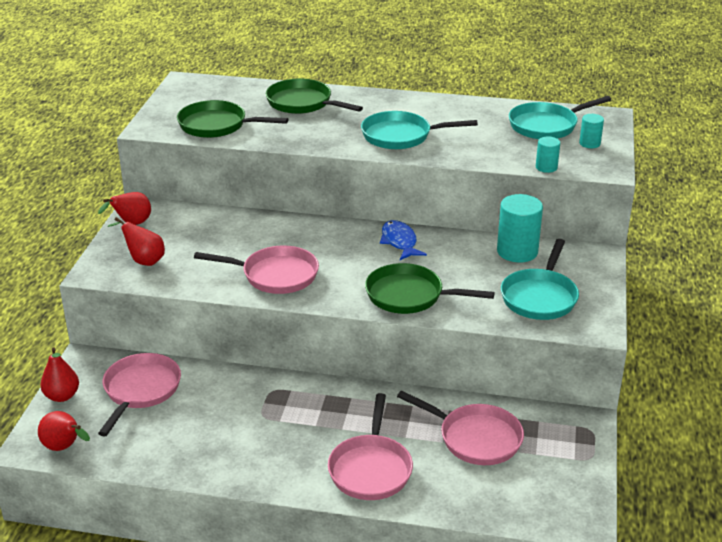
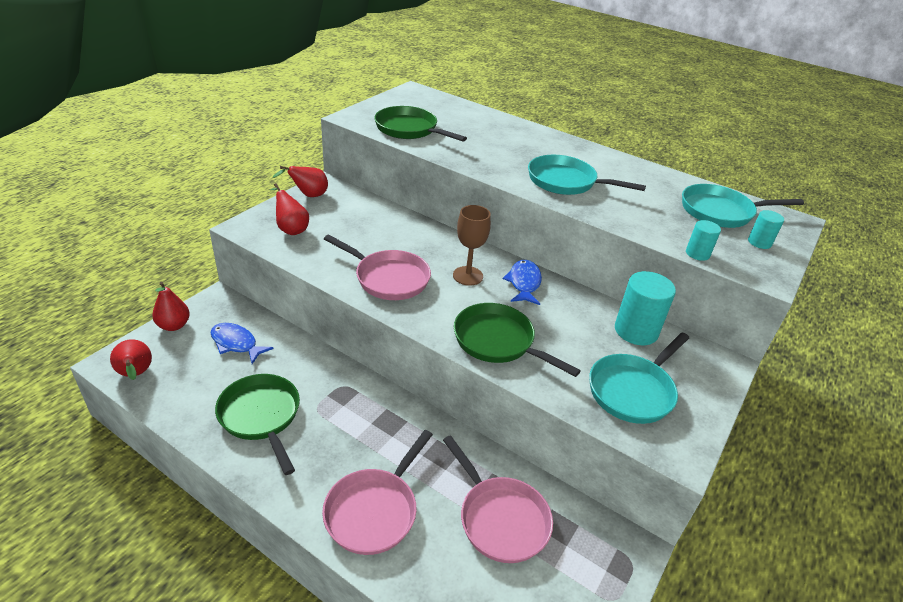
camera: 20 degrees right, 5 degrees up
(140, 390) = (236, 343): pink pan -> blue fish
(303, 103) = (497, 131): green pan -> green pan (261, 416)
(345, 251) = (468, 276): none -> brown goblet

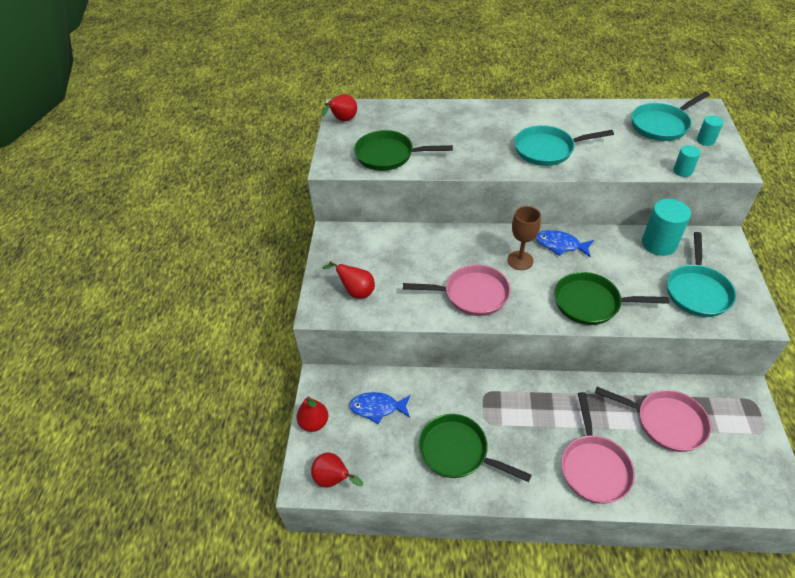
camera: 25 degrees left, 10 degrees up
(308, 195) = (332, 252): red pear -> red pear (343, 120)
(524, 283) = (560, 245): blue fish -> blue fish turned 45 degrees counterclockwise

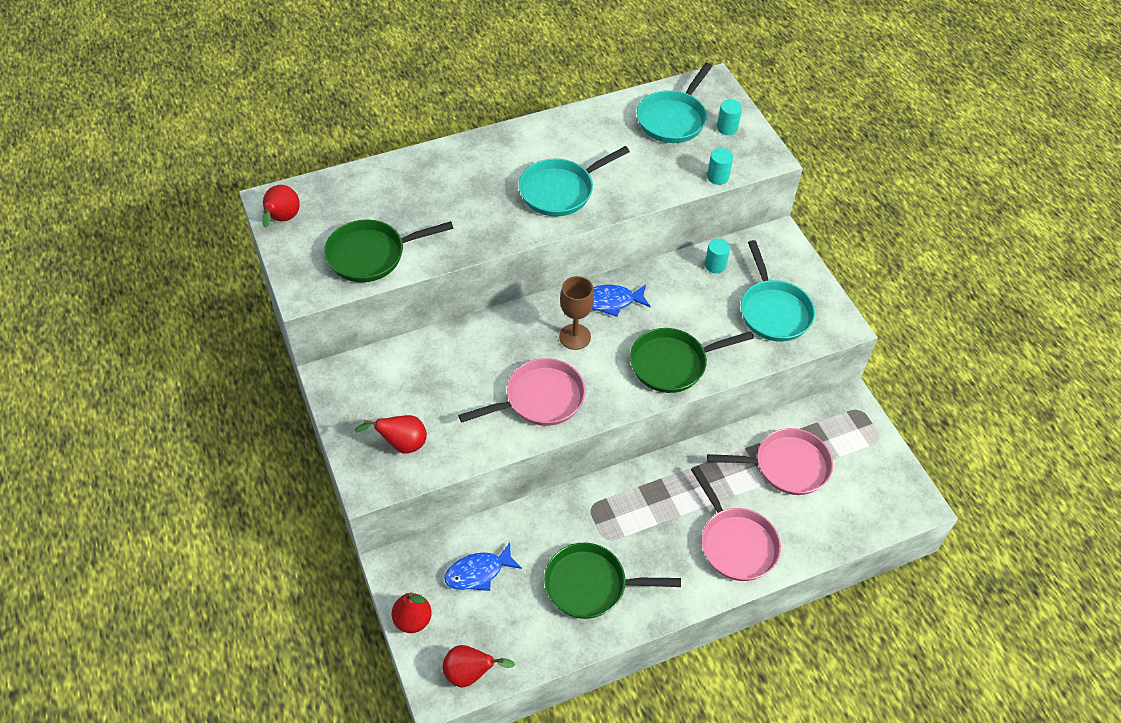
camera: 30 degrees left, 5 degrees up
(659, 244) = (715, 265): turquoise cylinder -> turquoise cylinder, size x0.53

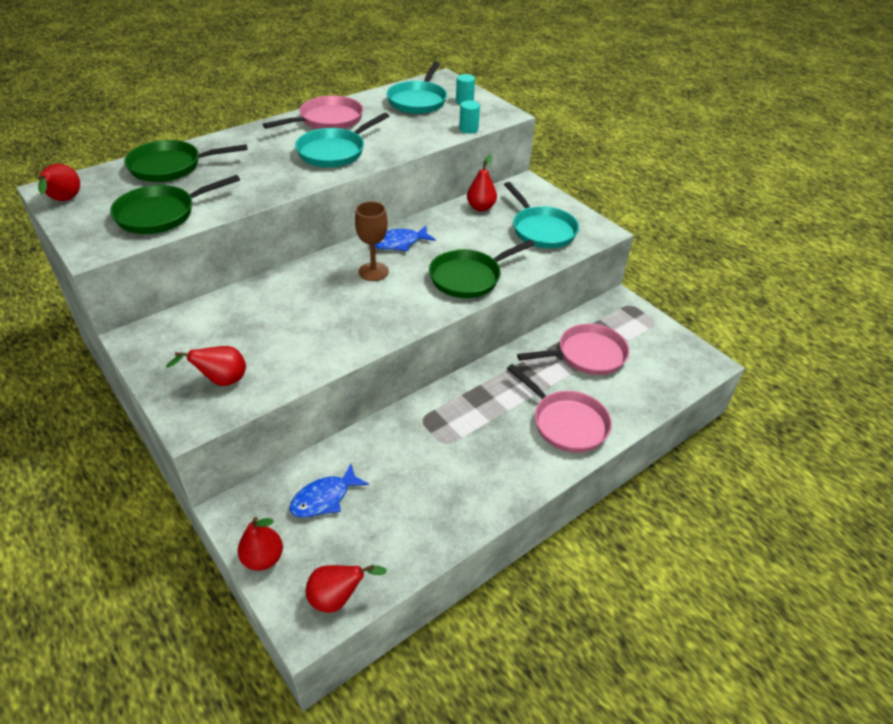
camera: 15 degrees left, 10 degrees down
(540, 399) = (353, 322): pink pan -> pink pan (327, 120)
(591, 585) = (442, 486): green pan -> green pan (170, 167)
(715, 265) = (481, 207): turquoise cylinder -> red pear

